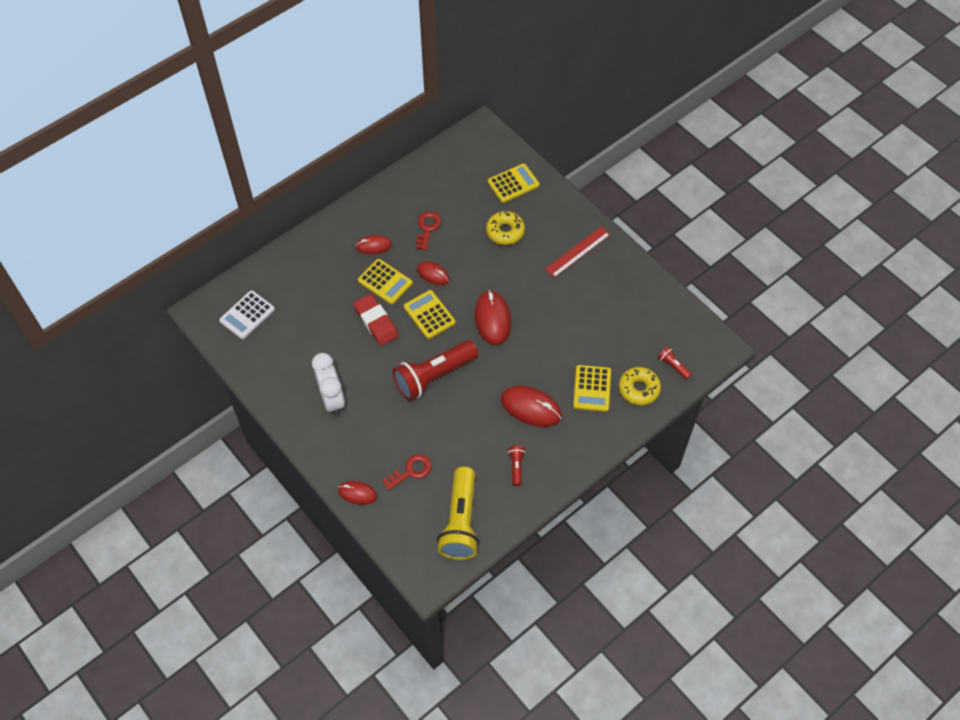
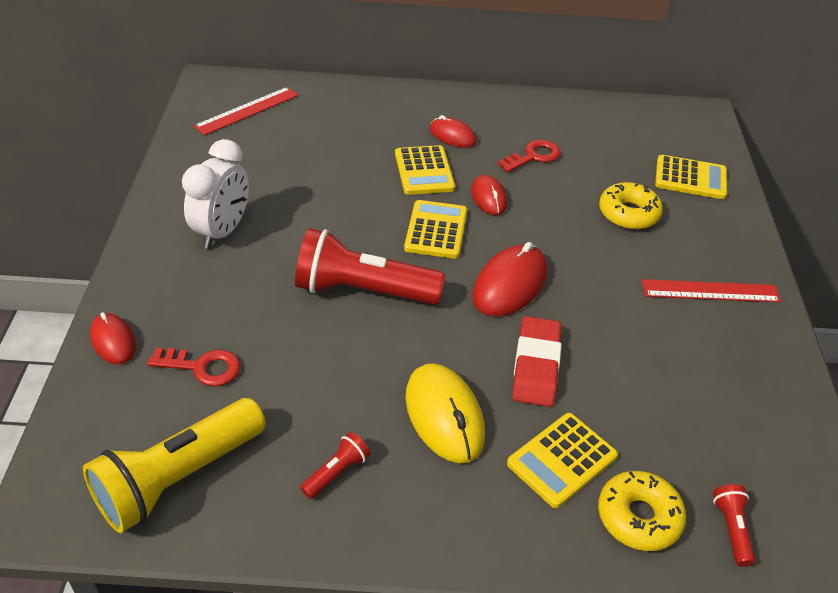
camera: 40 degrees right, 15 degrees down
(247, 315) = (247, 111): white calculator -> red ruler
(376, 322) = (366, 197): red eraser -> red eraser (536, 365)
(531, 407) = (444, 416): red mouse -> yellow mouse

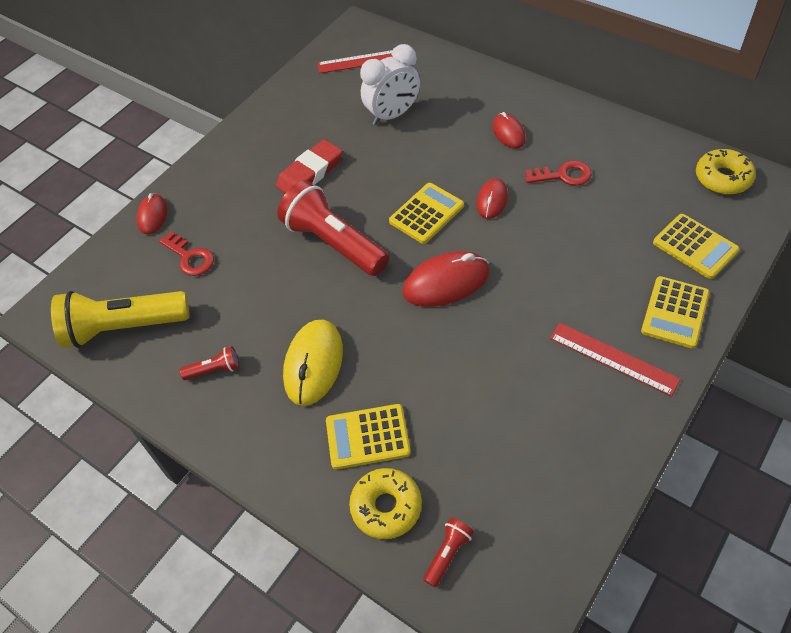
camera: 40 degrees right, 10 degrees up
(222, 231) = (275, 158): white clock -> white clock (392, 115)
(424, 171) = (459, 158): yellow calculator -> yellow calculator (675, 312)
(536, 365) = (410, 356): red eraser -> red eraser (310, 173)
(628, 213) = (602, 259): yellow donut -> yellow donut (722, 178)

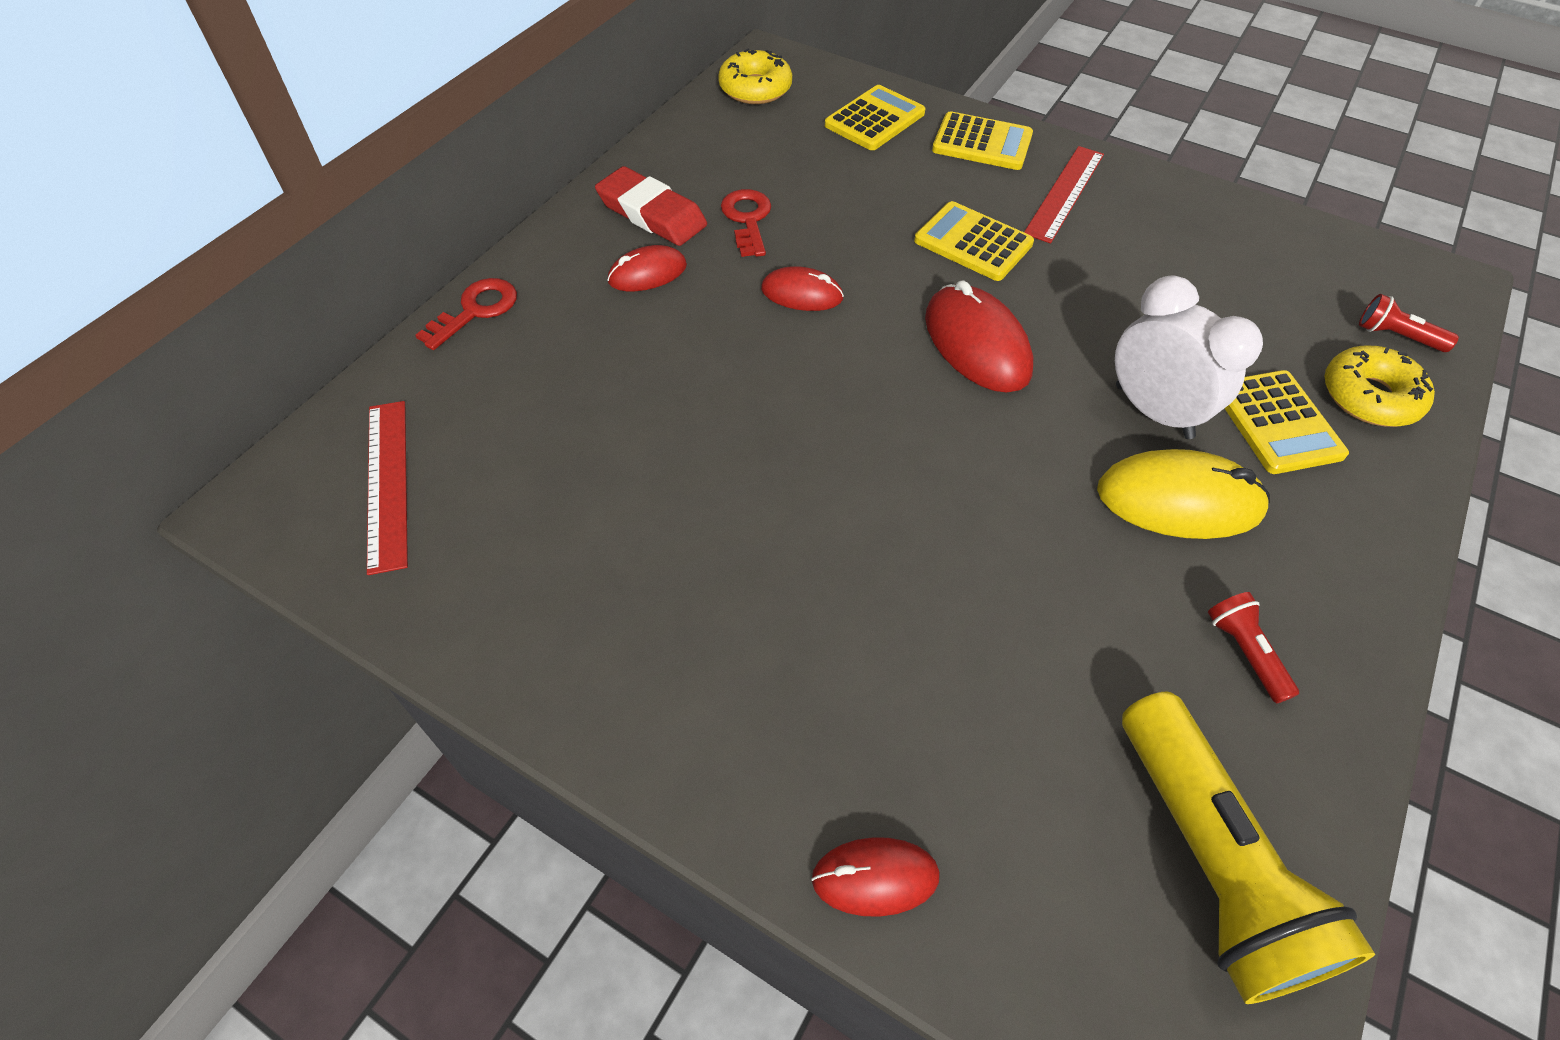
camera: 100 degrees left, 0 degrees up
(190, 257) = (990, 755): red key -> red key (475, 311)
(310, 173) = (733, 552): red eraser -> red eraser (652, 213)
(334, 243) = (915, 495): red flashlight -> none
(392, 115) = (576, 427): white clock -> white clock (1153, 411)
(426, 213) = (835, 370): yellow calculator -> yellow calculator (973, 242)

